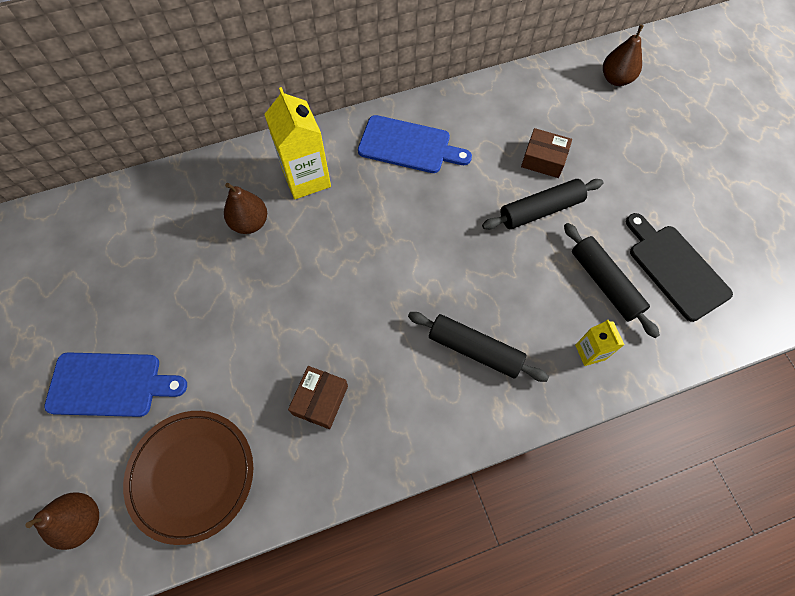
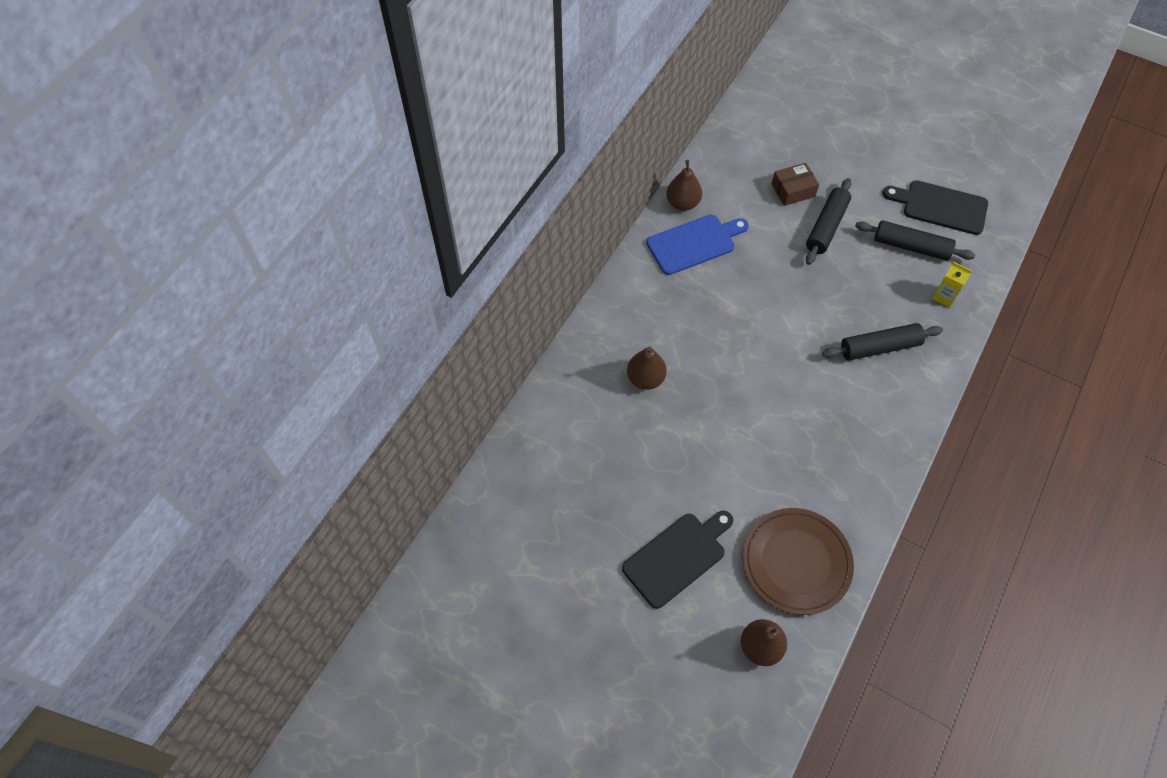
camera: 40 degrees left, 5 degrees down
(110, 384) = (677, 557): blue cutting board -> black cutting board
(306, 178) = (649, 318): yellow carton -> none
(320, 400) = (822, 452): brown box -> none
(616, 79) = (781, 99): brown pear -> brown pear (682, 203)

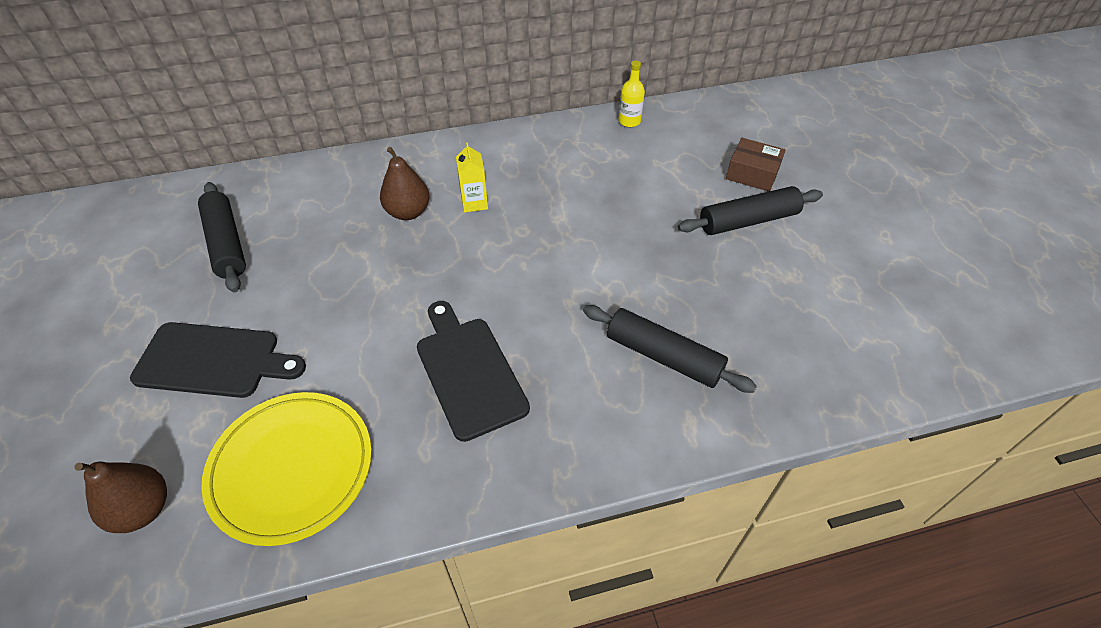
camera: 45 degrees right, 10 degrees down
(682, 203) = (629, 121): brown pear -> yellow bottle
(694, 243) = (597, 152): blue cutting board -> none
(796, 562) = (291, 468): brown plate -> yellow plate
(911, 246) = (827, 298): black rolling pin -> black rolling pin (227, 244)
(940, 207) = (915, 289): black cutting board -> black cutting board (468, 372)
(944, 296) = (810, 369): yellow carton -> yellow carton (474, 203)

